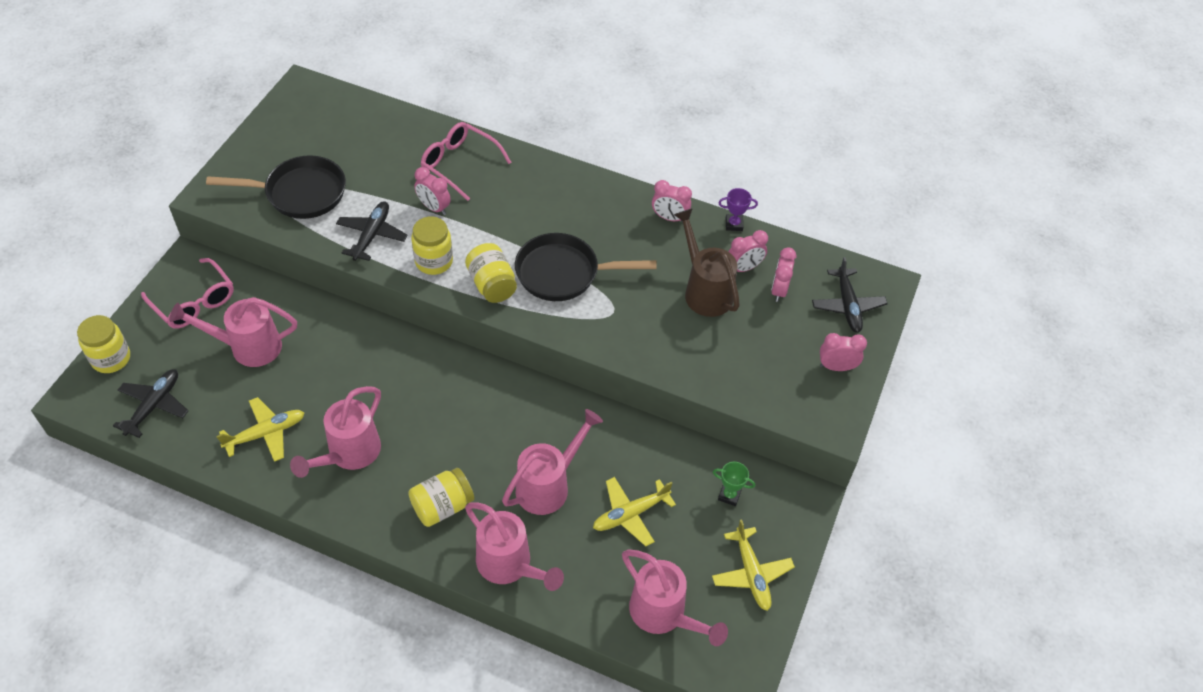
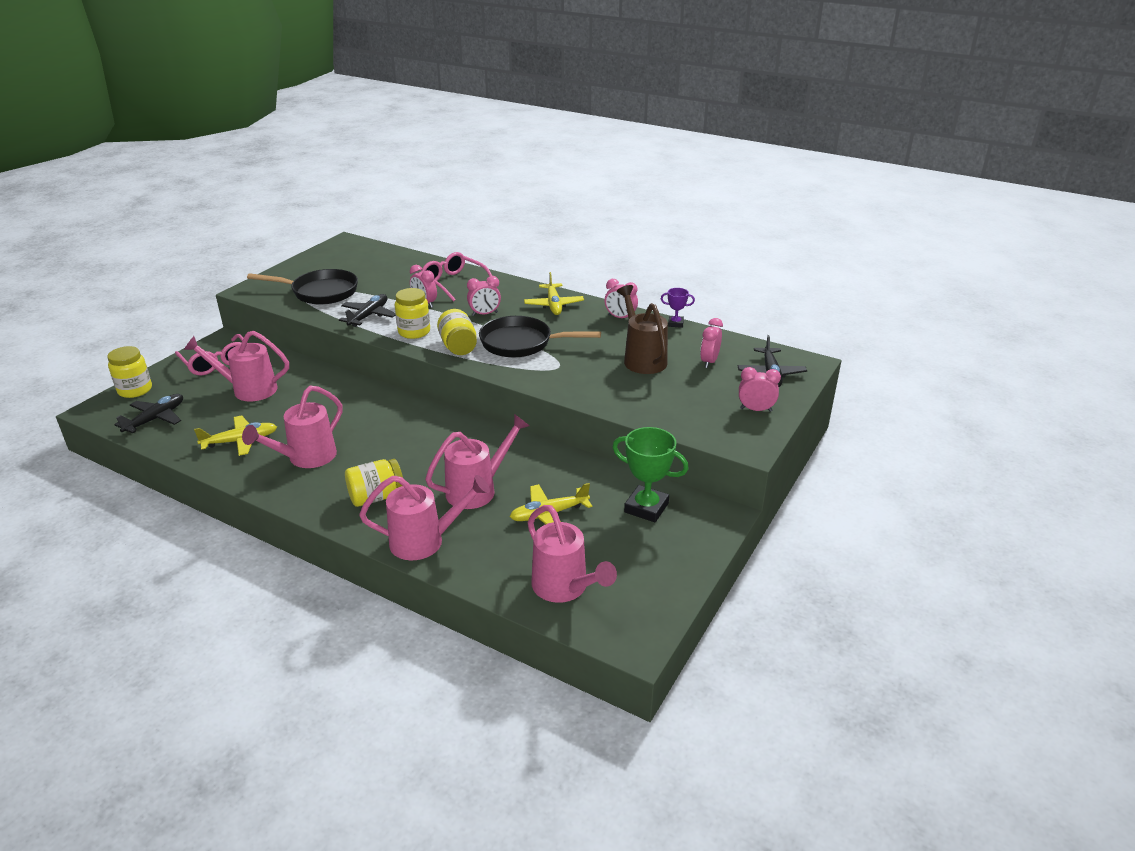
camera: 10 degrees right, 20 degrees down
(509, 565) = (425, 541): pink watering can -> pink watering can turned 60 degrees counterclockwise
(729, 495) = (646, 508): green trophy -> green trophy, size x1.89
(744, 268) = (680, 348): pink clock -> pink clock (484, 314)
(751, 573) = (658, 564): yellow plane -> yellow plane (554, 305)

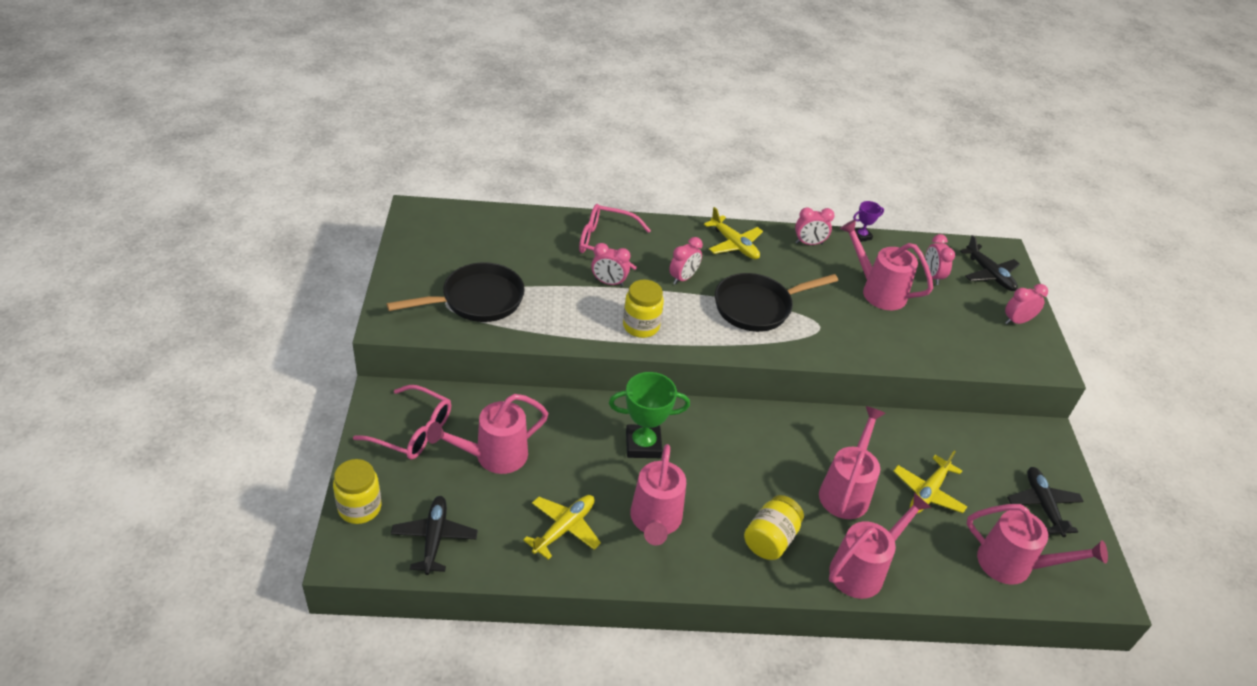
camera: 35 degrees left, 10 degrees up
(368, 316) = (569, 319): black plane -> black plane (1042, 505)
(458, 346) = (705, 332): yellow jar -> none
(642, 359) = (878, 291): brown watering can -> pink watering can
(646, 508) = (990, 452): green trophy -> green trophy (643, 445)

